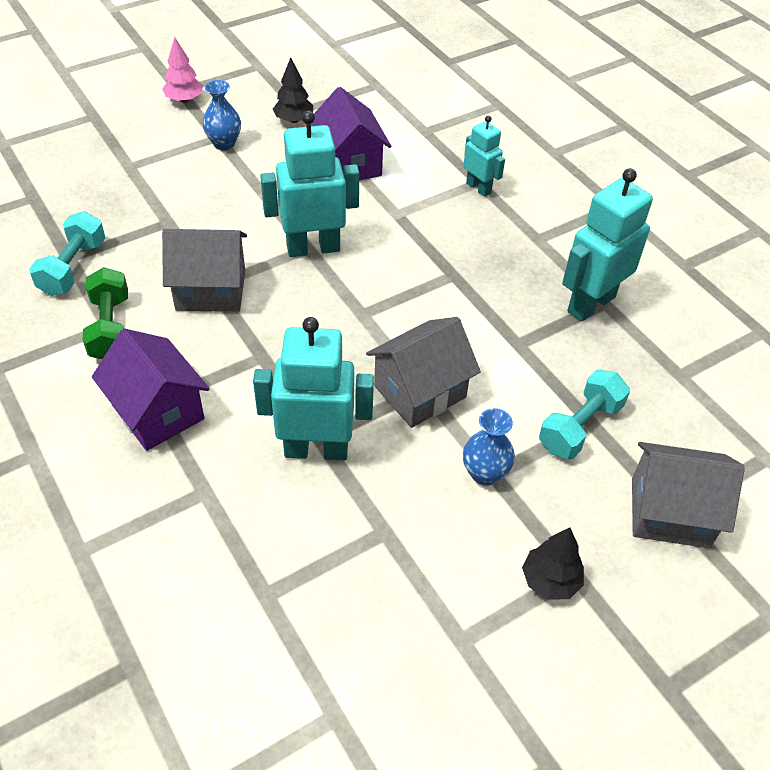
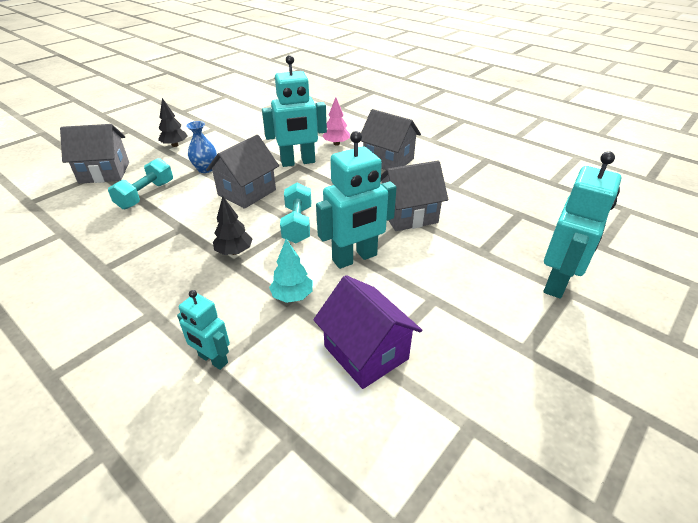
camera: 165 degrees right, 10 degrees down
(73, 268) = (509, 209): turquoise dumbbell -> turquoise dumbbell (297, 224)
(110, 328) = (449, 185): green dumbbell -> none
(158, 412) = (388, 160): purple house -> grey house
(184, 99) = (618, 398): pink tree -> pink tree (336, 144)
(224, 143) = (511, 343): blue vase -> none
(294, 120) = (466, 404): black tree -> black tree (234, 252)
(396, 223) = (292, 296): none -> turquoise tree
(590, 304) = (115, 265): turquoise robot -> turquoise robot (557, 282)

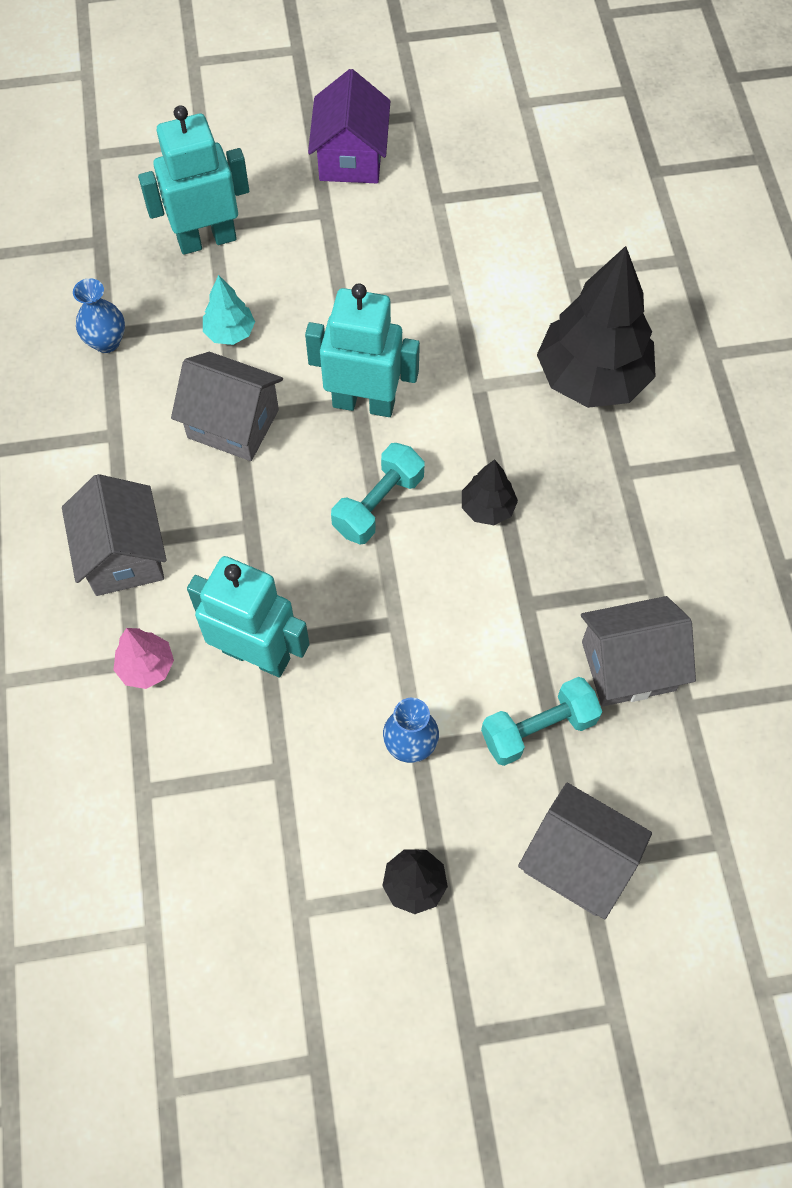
camera: 140 degrees left, 25 degrees up
(213, 359) = (592, 378): turquoise robot -> black tree
(247, 192) = (391, 625): grey house -> grey house (628, 666)
(292, 296) = (471, 398): turquoise tree -> turquoise tree (230, 333)
(366, 352) = (457, 296): purple house -> purple house (351, 158)
(514, 211) = (106, 342): none -> blue vase

